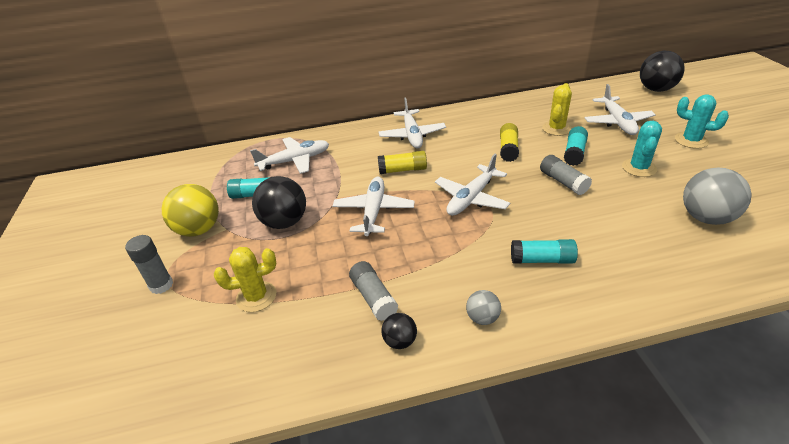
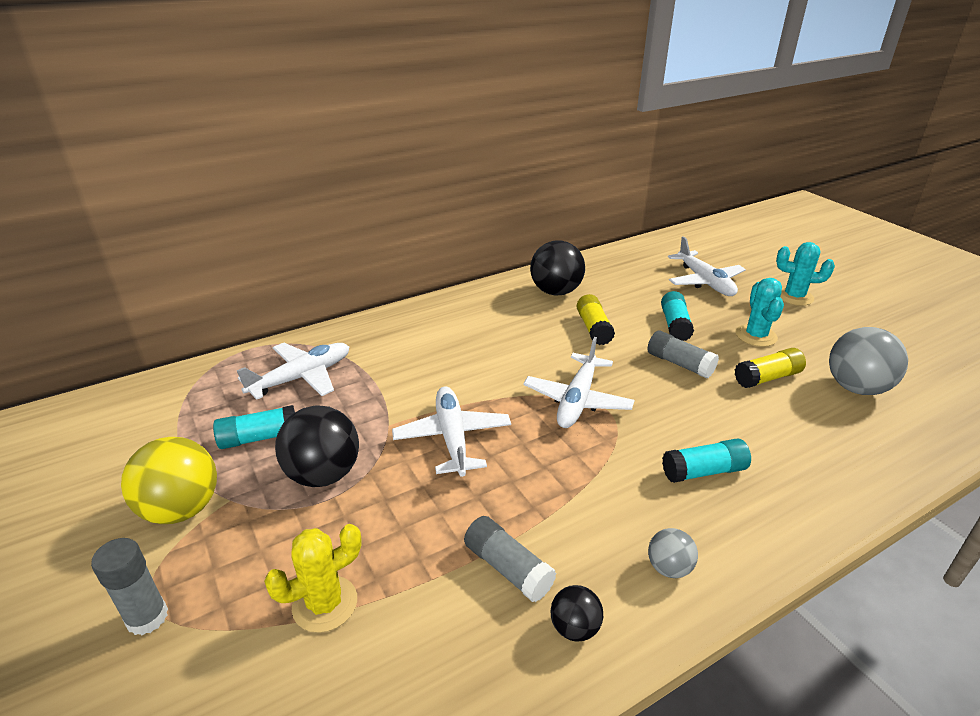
camera: 20 degrees left, 5 degrees down
(402, 170) = (467, 372): yellow glue stick -> yellow glue stick (767, 378)
(412, 135) = (459, 322): white plane -> none
(556, 128) = (639, 296): yellow cactus -> none
(656, 89) = (727, 239): black ball -> black ball (556, 292)

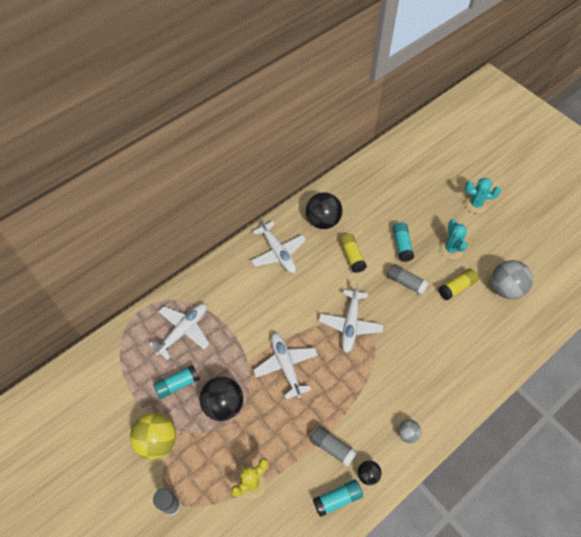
camera: 10 degrees left, 25 degrees up
(703, 471) = (422, 368): turquoise glue stick -> turquoise glue stick (337, 499)
(705, 282) = (419, 195): white plane -> white plane (278, 252)

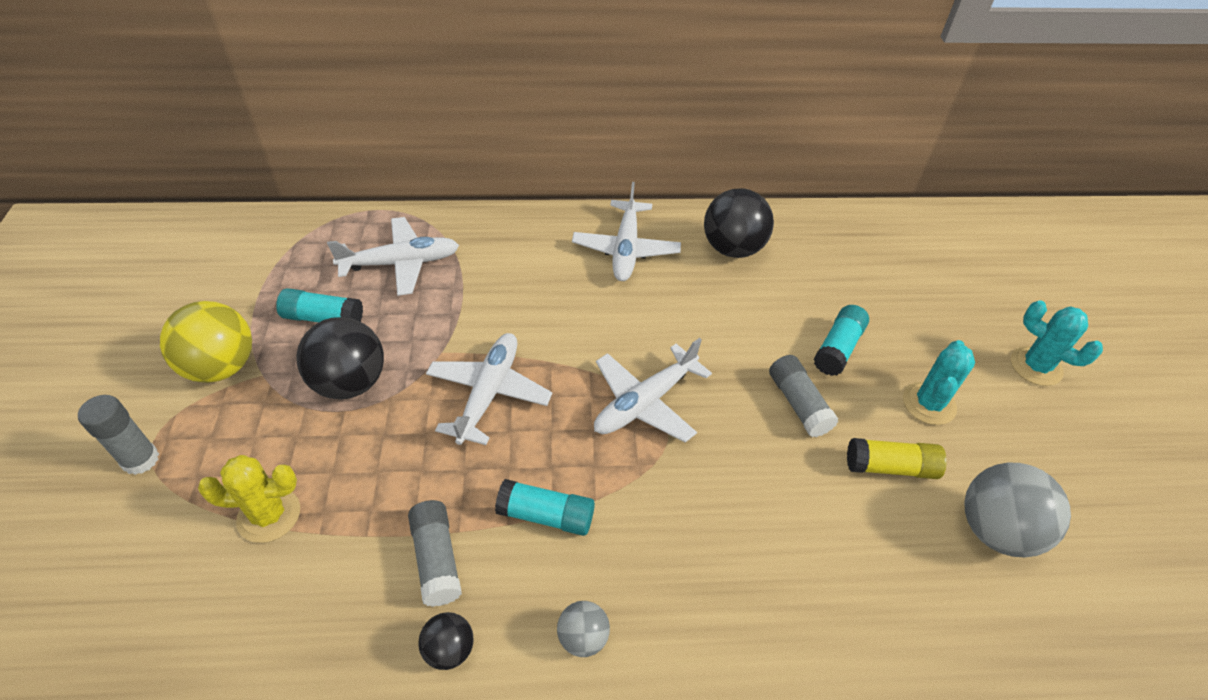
camera: 35 degrees right, 10 degrees down
(337, 499) = (361, 647): turquoise glue stick -> turquoise glue stick (546, 515)
(352, 256) = (736, 316): yellow glue stick -> none

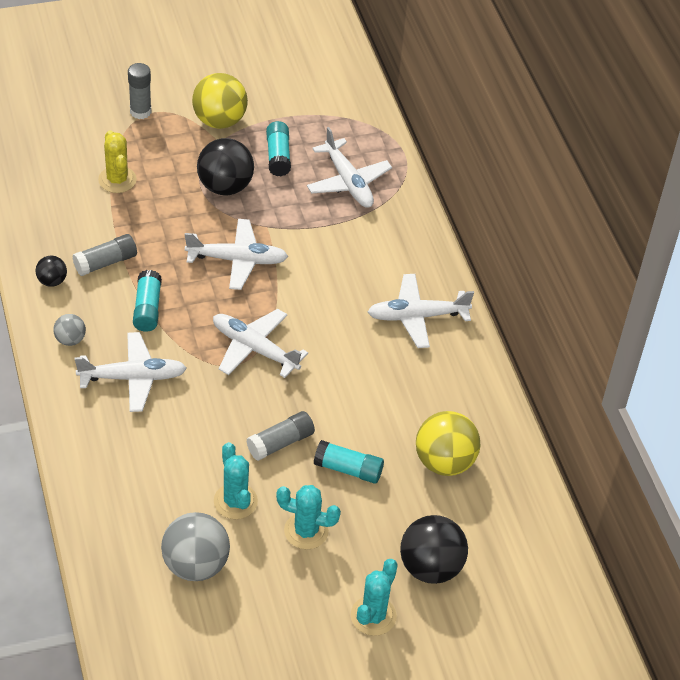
camera: 75 degrees right, 0 degrees up
(674, 556) = (133, 378): none -> white plane
(732, 248) = (446, 391): black ball -> black ball (430, 567)
(827, 270) = (444, 462): none -> yellow ball
(890, 467) = (235, 501): yellow glue stick -> turquoise cactus

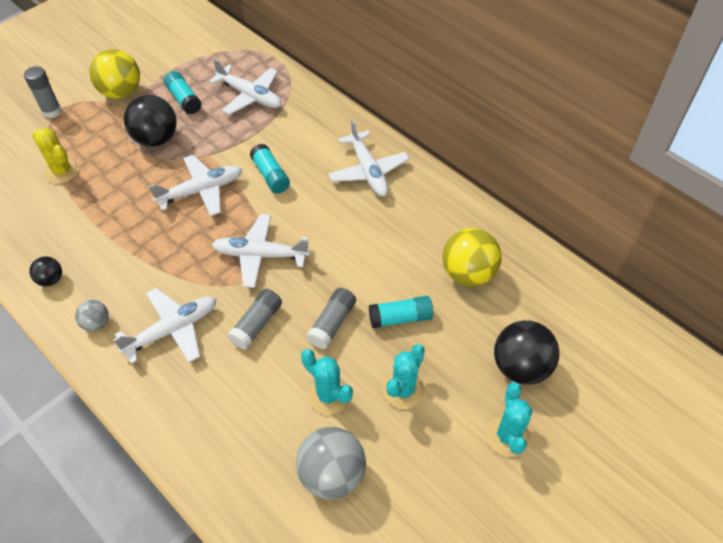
camera: 25 degrees left, 5 degrees up
(105, 262) = (90, 242): grey glue stick -> grey glue stick (257, 324)
(147, 308) = (150, 264): turquoise glue stick -> turquoise glue stick (270, 175)
(306, 531) = (403, 390): turquoise cactus -> turquoise cactus turned 45 degrees counterclockwise
(416, 316) = (368, 171): white plane -> white plane turned 75 degrees counterclockwise

